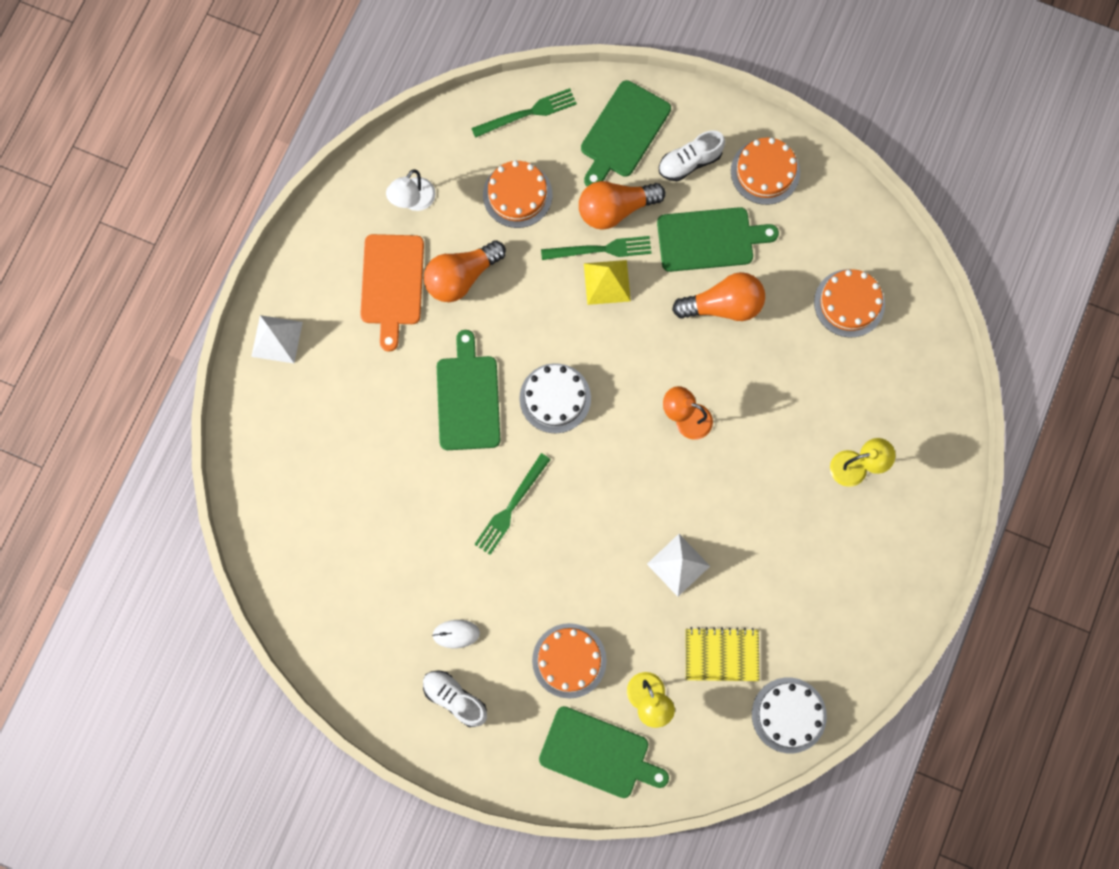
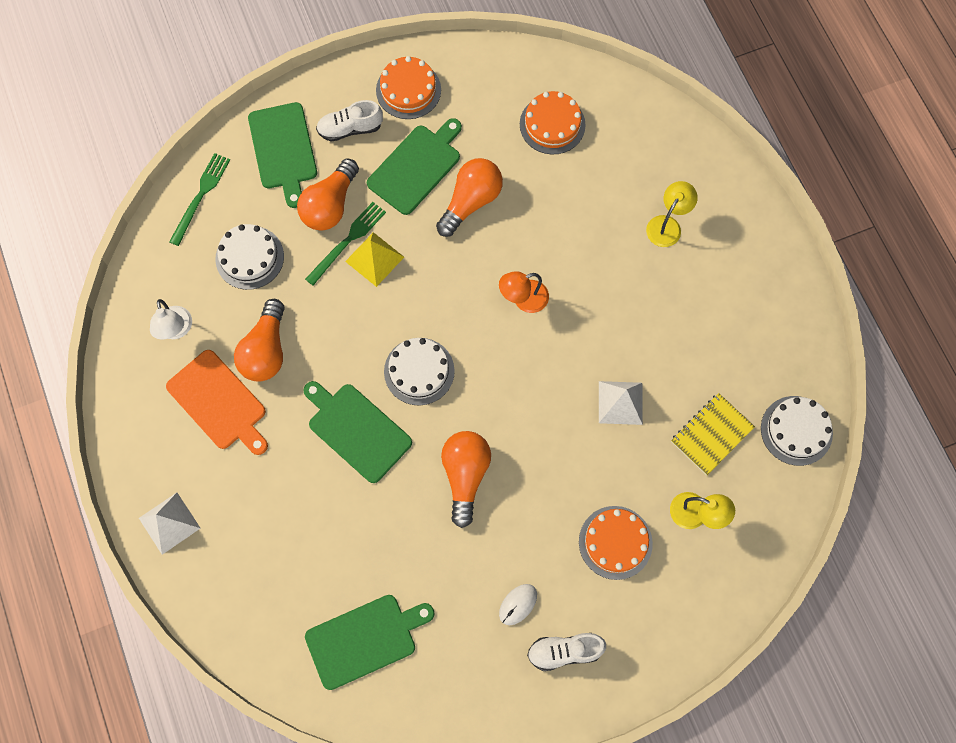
camera: 45 degrees left, 5 degrees down
(511, 507) = (465, 476): green fork -> orange light bulb
(517, 194) = (249, 257): orange cake -> white cake
(598, 754) = (702, 586): green cutting board -> green cutting board (365, 639)
(689, 162) = (350, 128): white shoe -> white shoe turned 60 degrees clockwise

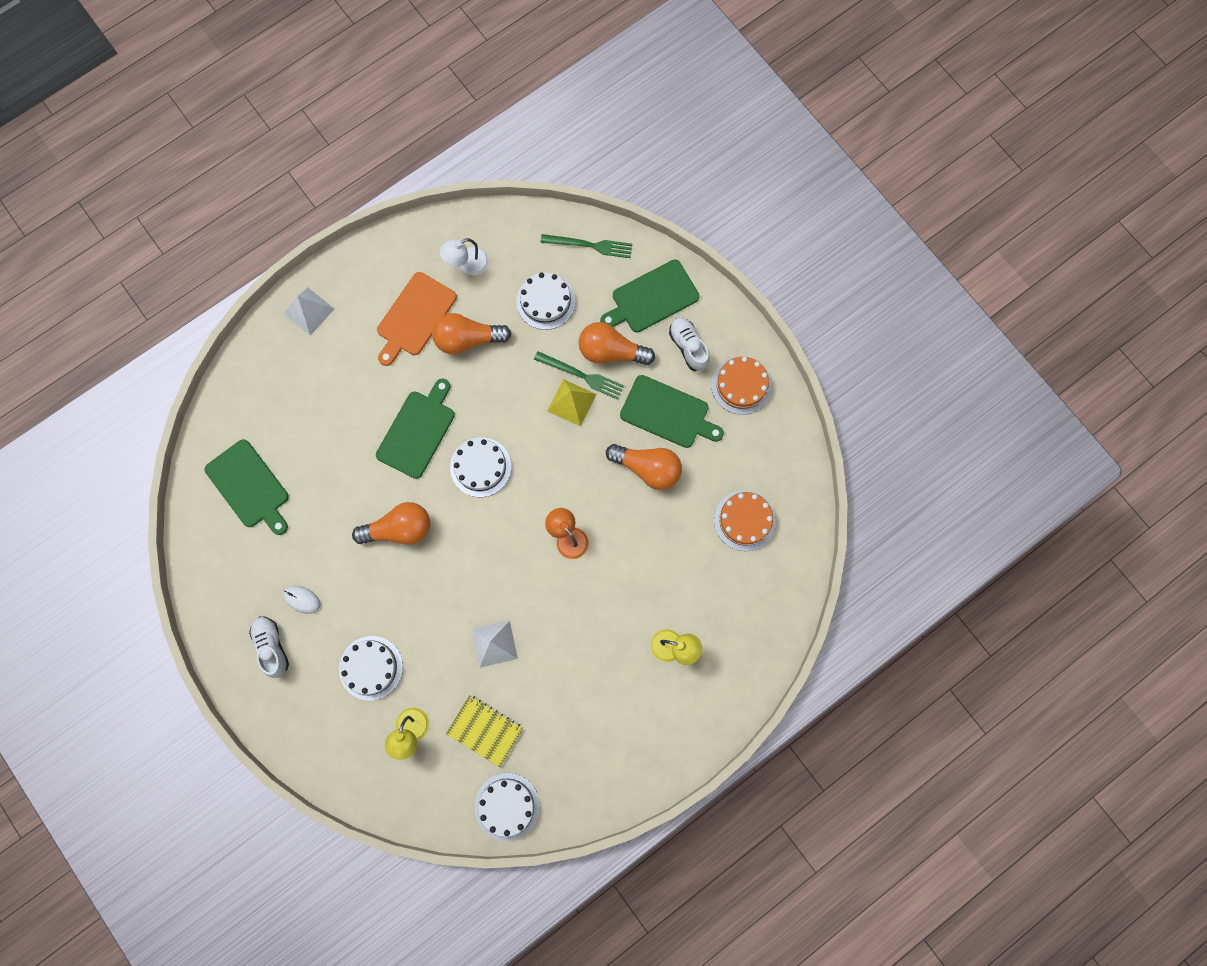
camera: 75 degrees right, 5 degrees up
(615, 542) = (371, 668): orange cake -> white cake

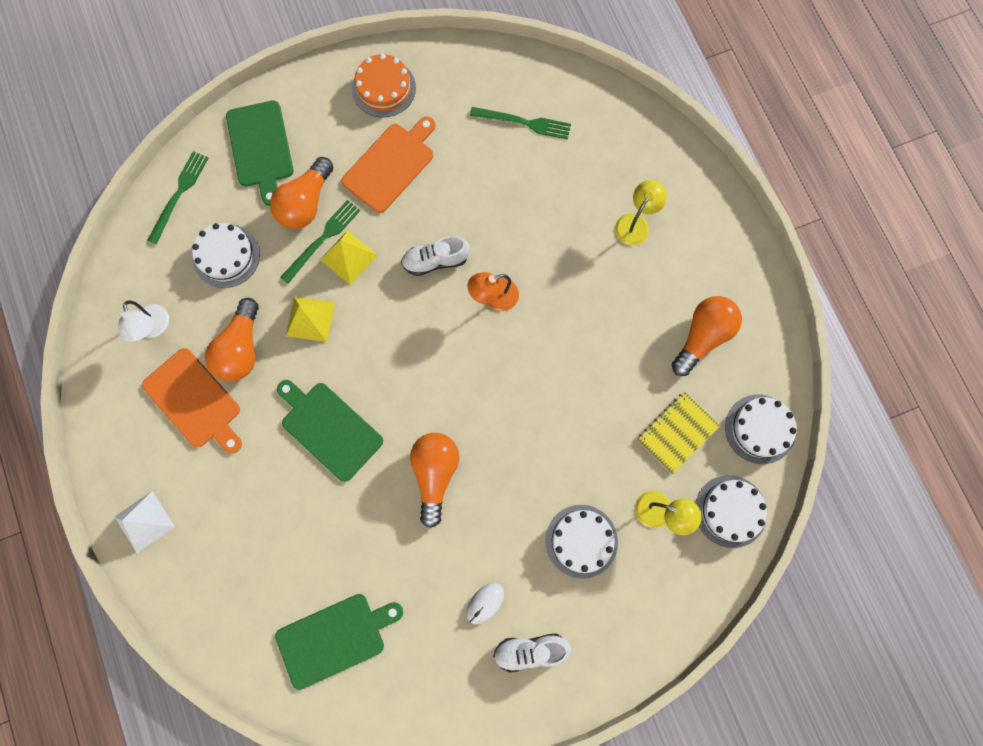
camera: 75 degrees left, 0 degrees up
(480, 467) = (391, 369): white cake -> white cake (730, 511)
(494, 644) = (588, 401): white pyramid -> none
(508, 387) = (310, 319): none -> yellow pyramid
(647, 468) = (443, 200): orange light bulb -> orange light bulb (702, 337)
(668, 413) = (391, 165): green cutting board -> orange cutting board
(688, 347) = (326, 127): white shoe -> white shoe (435, 261)
(744, 520) = (524, 123): orange cake -> green fork

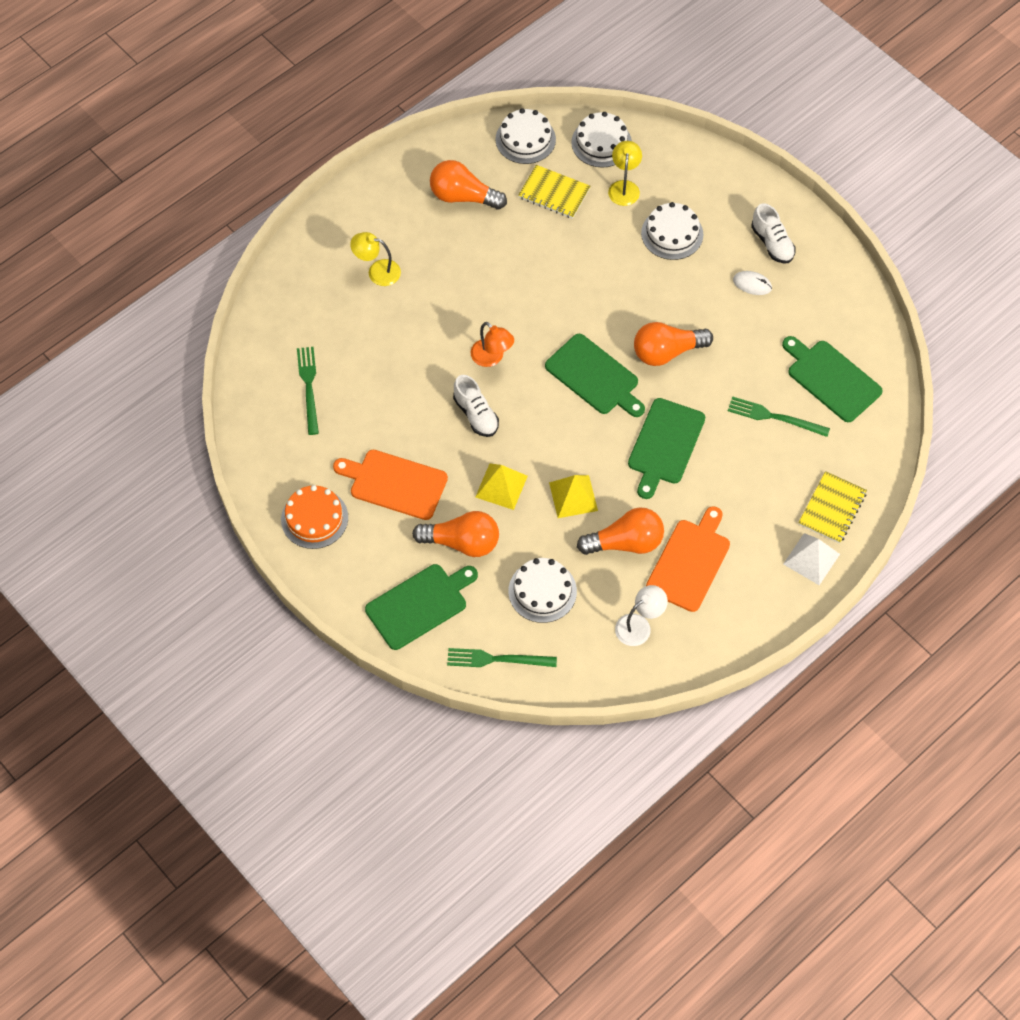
camera: 110 degrees left, 15 degrees down
(188, 568) = (832, 508): none -> yellow notebook
(322, 239) = (493, 514): green fork -> green fork (774, 417)
(434, 389) = (594, 377): none -> green cutting board

